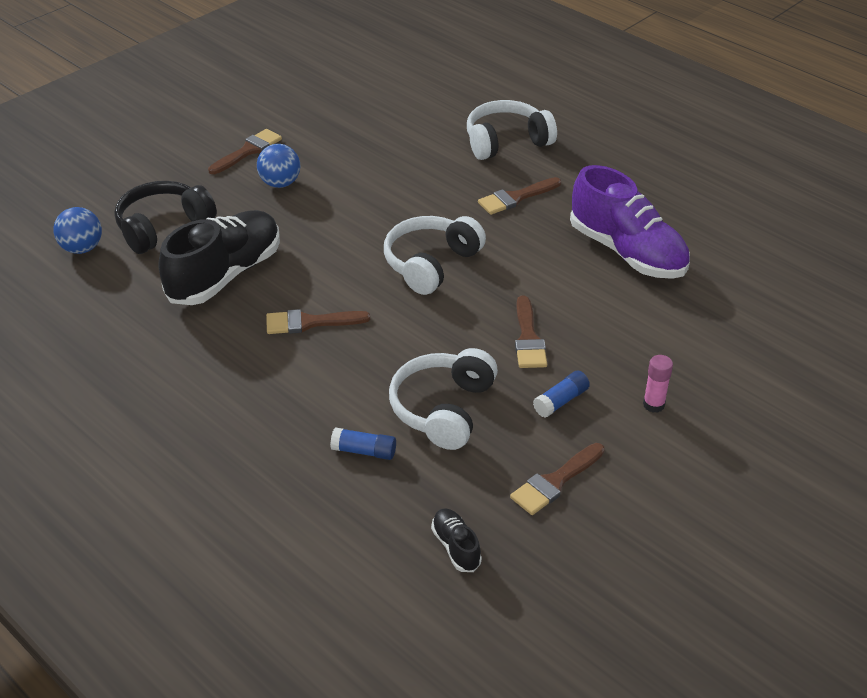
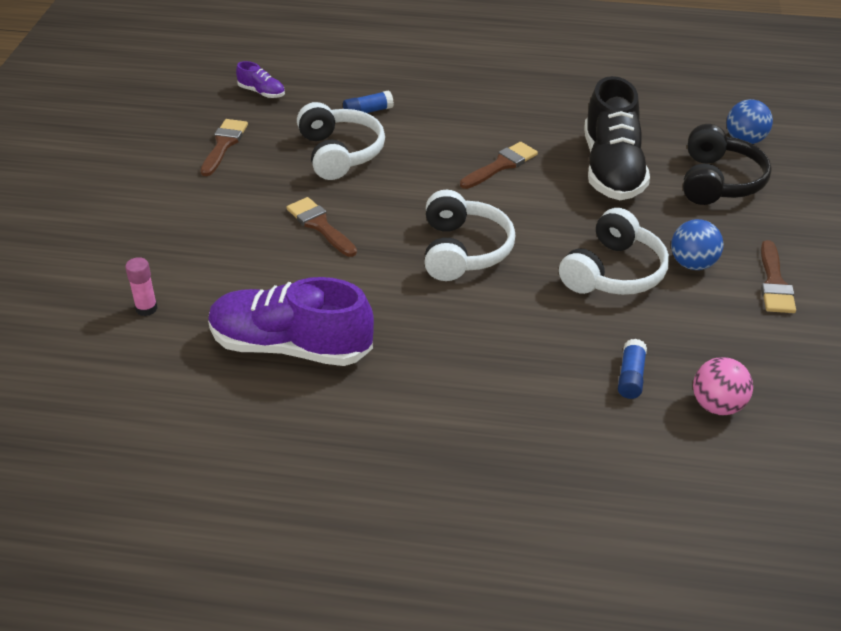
camera: 145 degrees right, 0 degrees up
(386, 114) = (717, 405): none -> pink ball
(456, 547) = (262, 92): black shoe -> purple shoe
(506, 142) = (541, 434): white headphones -> white headphones (613, 272)
(515, 198) = (456, 358): brown brush -> none
(561, 401) = (257, 192): blue glue stick -> blue glue stick (631, 377)
(653, 405) = (181, 219): pink glue stick -> pink glue stick (146, 308)

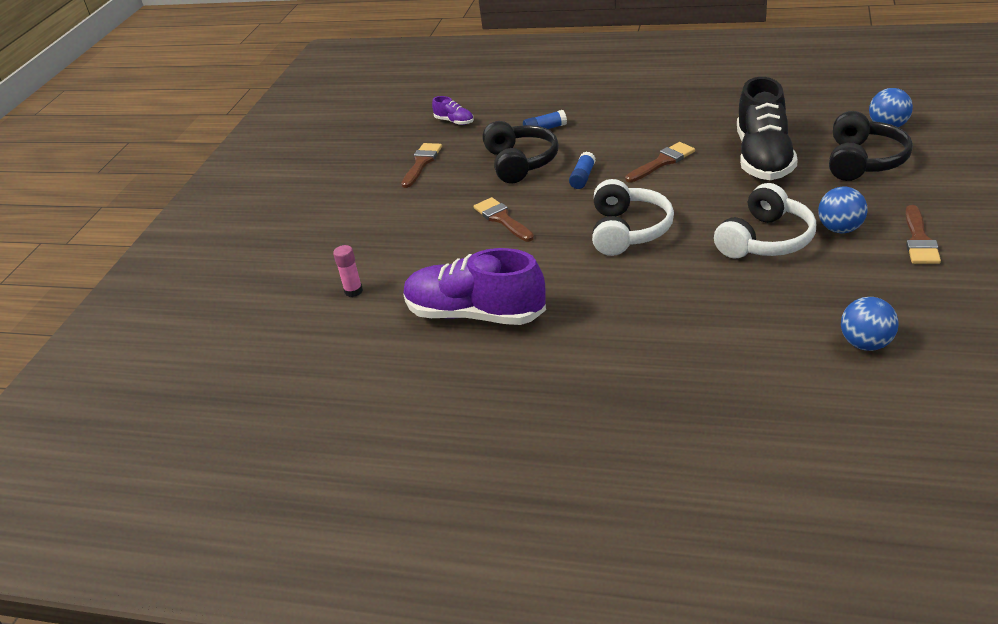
camera: 10 degrees right, 5 degrees down
(339, 153) = (520, 163): white headphones -> black headphones
(631, 377) = (783, 324): blue glue stick -> blue glue stick (583, 177)
(717, 405) = (866, 344): pink ball -> blue ball

